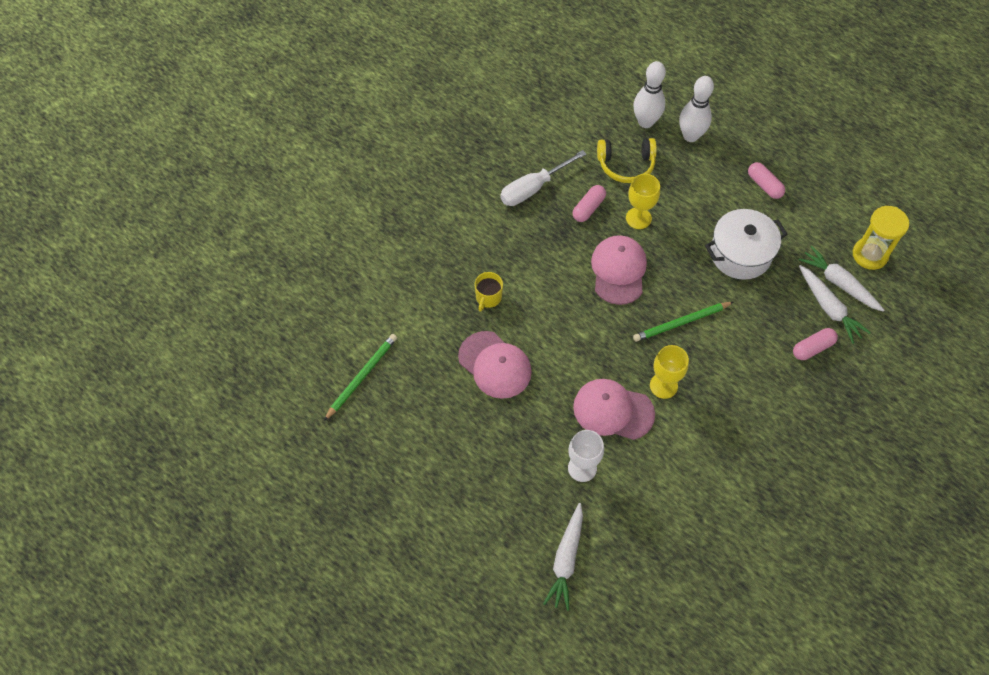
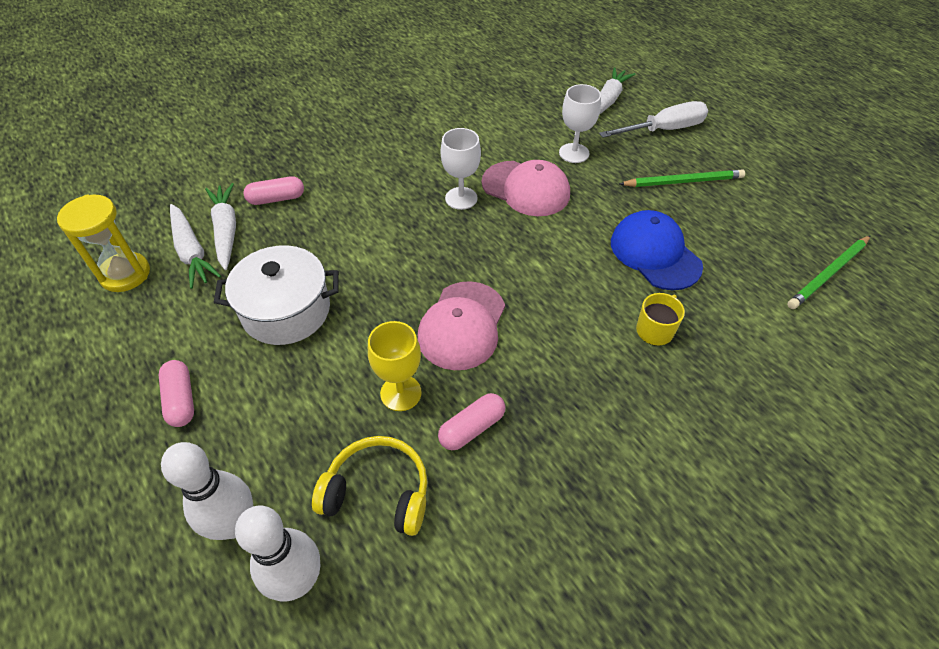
camera: 165 degrees left, 10 degrees down
(495, 365) = (655, 253): pink cap -> blue cap
(533, 188) = (555, 487): white screwdriver -> white screwdriver (663, 130)
(663, 385) = (461, 198): yellow goblet -> white goblet
(681, 323) = (409, 251): green pencil -> green pencil (683, 181)

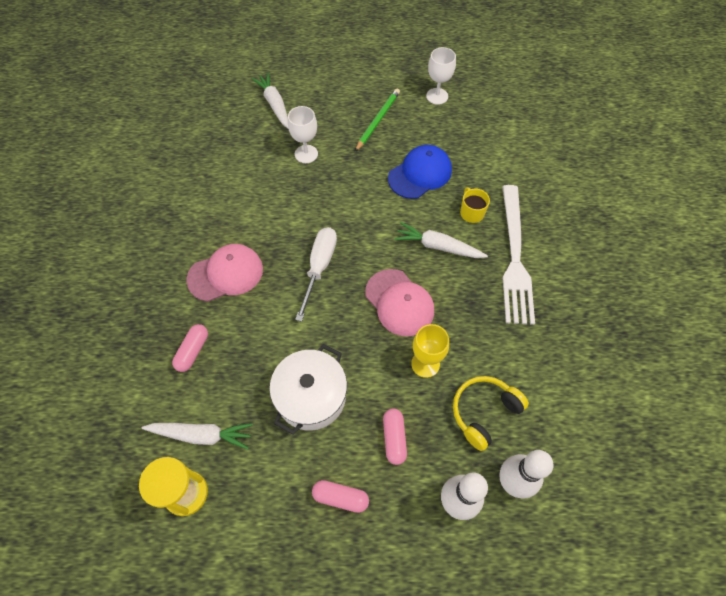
camera: 55 degrees left, 10 degrees up
(226, 230) = (198, 401): white carrot -> white carrot (438, 246)
(461, 198) = (293, 239): white goblet -> white goblet (437, 96)
(472, 428) = (474, 341): pink capsule -> pink capsule (394, 438)
(526, 189) = (315, 199): pink cap -> pink cap (226, 274)
(636, 411) = (514, 257): none -> white fork
(655, 253) = (420, 174): blue cap -> blue cap turned 135 degrees clockwise
(663, 130) = (327, 97): white screwdriver -> white screwdriver (319, 267)
(828, 274) = (492, 113): green pencil -> none

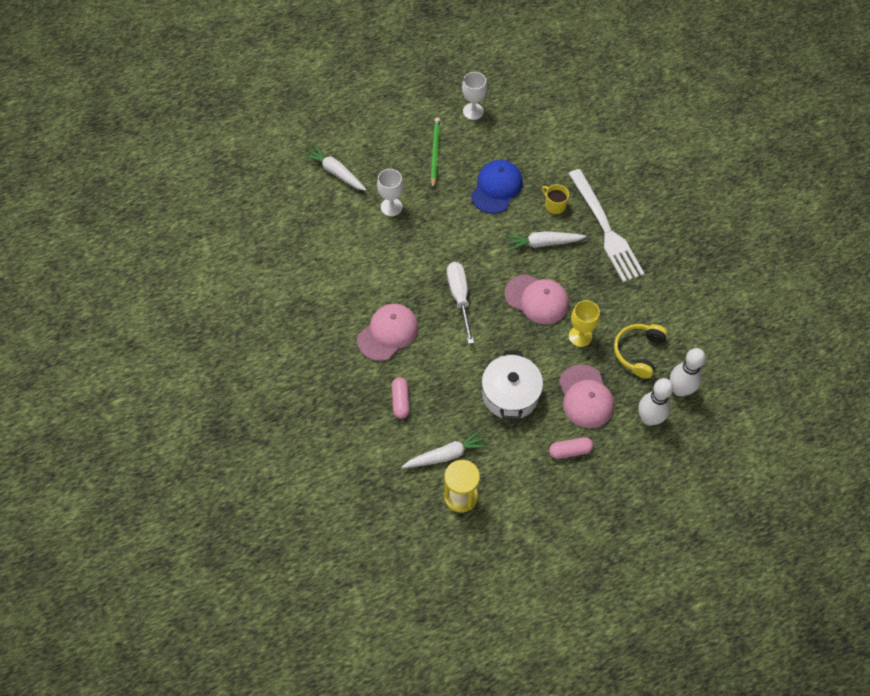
camera: 25 degrees left, 0 degrees up
(394, 438) = (585, 397): pink capsule -> pink cap

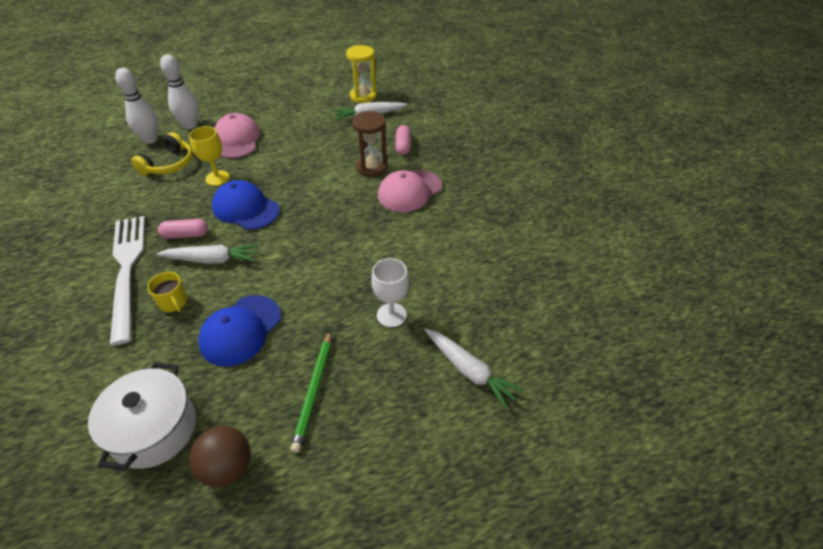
camera: 175 degrees left, 15 degrees down
(429, 363) = (371, 167): none -> brown hourglass
(459, 297) = (328, 215): white screwdriver -> none
(473, 111) = (227, 467): white goblet -> brown ball
(510, 394) = (303, 144): white pot -> white pot (154, 429)
(537, 299) = (245, 208): pink cap -> blue cap
(570, 451) = (267, 112): pink capsule -> pink capsule (185, 235)

